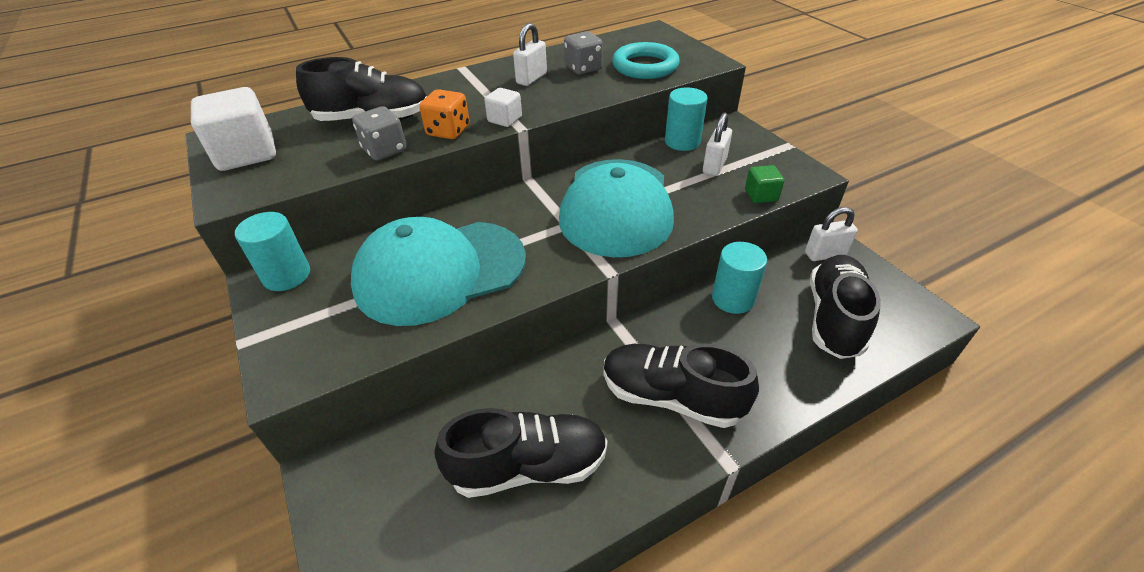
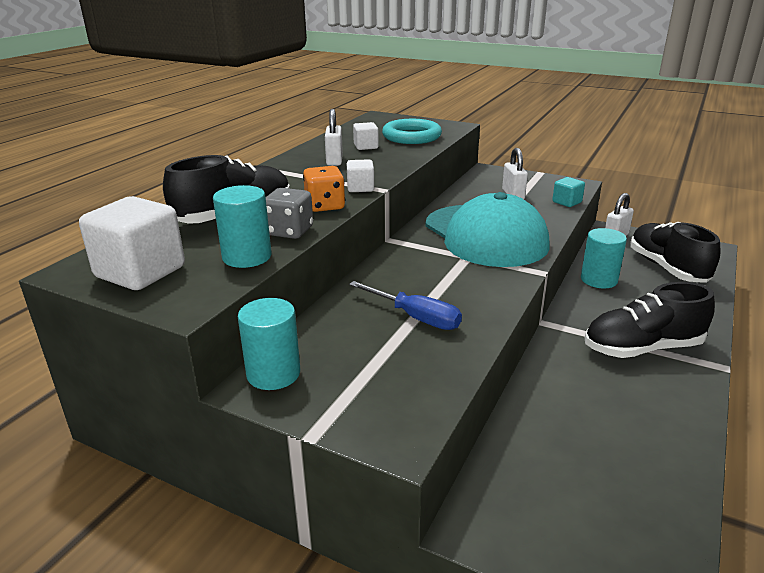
camera: 35 degrees left, 15 degrees down
(440, 271) = (416, 317): turquoise cap -> blue screwdriver
(528, 466) = (616, 432): black shoe -> none
(583, 68) = (366, 146): grey dice -> white cube
(682, 142) = (469, 187): turquoise cylinder -> turquoise cylinder (247, 257)
(761, 195) = (567, 202): green cube -> turquoise cube

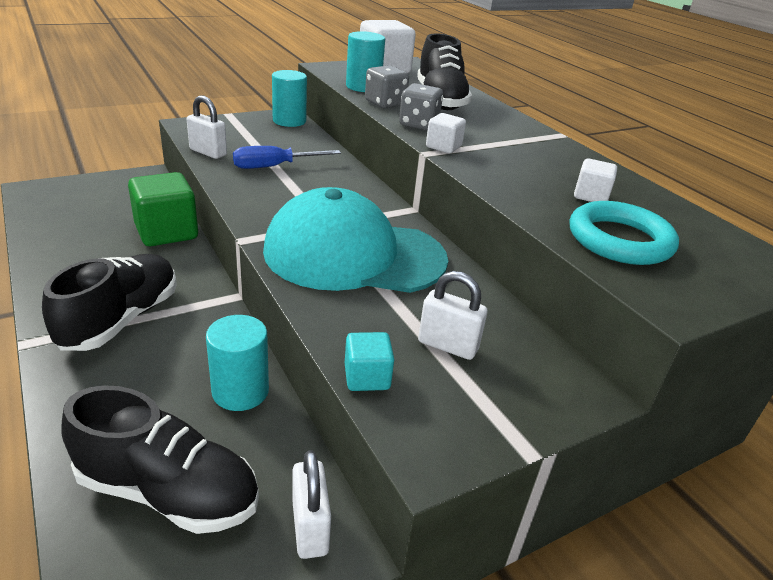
camera: 120 degrees right, 5 degrees up
(325, 206) = (418, 124): orange dice -> grey dice
(334, 160) = (547, 165): white padlock -> white padlock (208, 152)
(539, 407) = (166, 232): none -> green cube

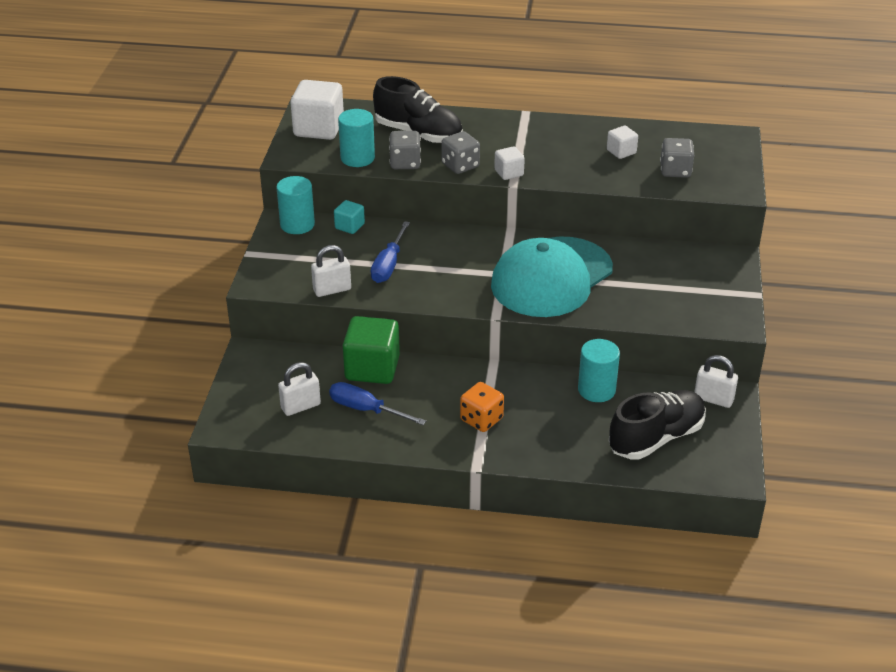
camera: 50 degrees left, 5 degrees up
(97, 246) = (366, 409): none -> blue screwdriver
(121, 319) = (481, 419): black shoe -> orange dice
(367, 377) = (672, 320): turquoise cube -> turquoise cube (349, 226)
(447, 345) = (667, 282): white padlock -> white padlock (300, 406)
(619, 240) = (675, 171): turquoise ring -> grey dice

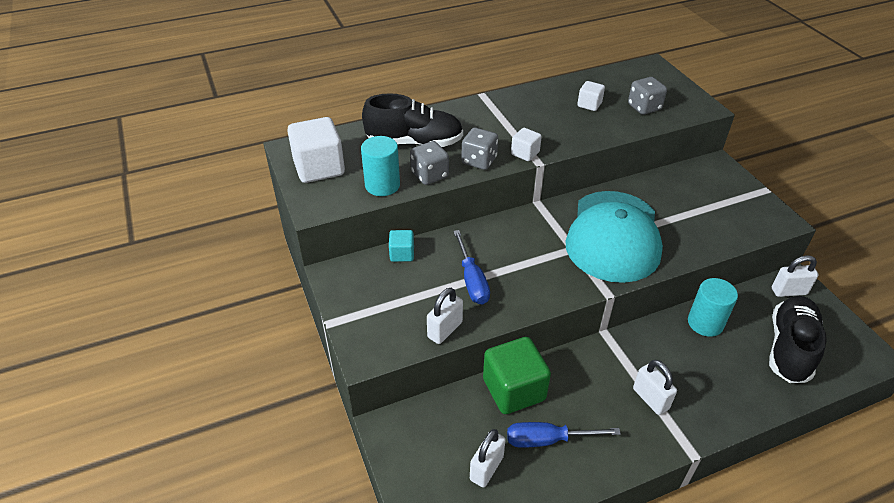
camera: 30 degrees left, 5 degrees up
(297, 225) = (352, 271): turquoise cylinder -> none
(481, 419) = (650, 399): orange dice -> white padlock

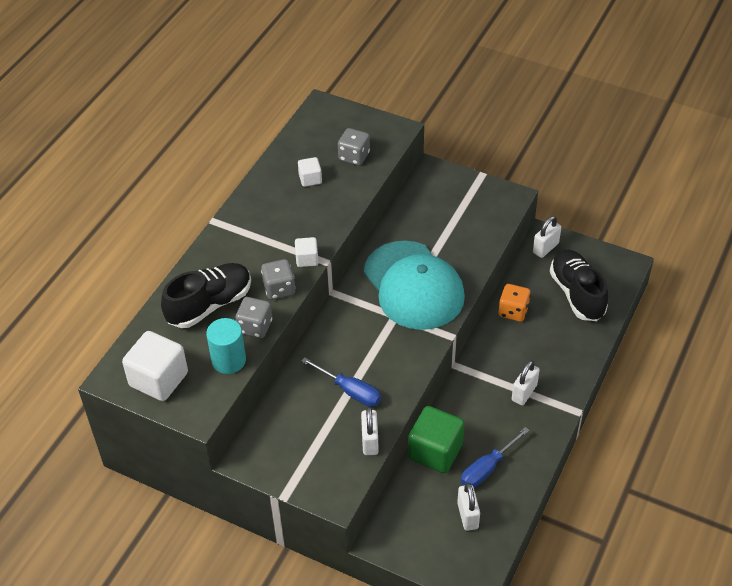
camera: 40 degrees left, 5 degrees up
(402, 254) = (277, 406): turquoise cube -> none
(650, 399) = (524, 393): white padlock -> white padlock turned 75 degrees counterclockwise
(705, 323) = (513, 311): turquoise cylinder -> orange dice

